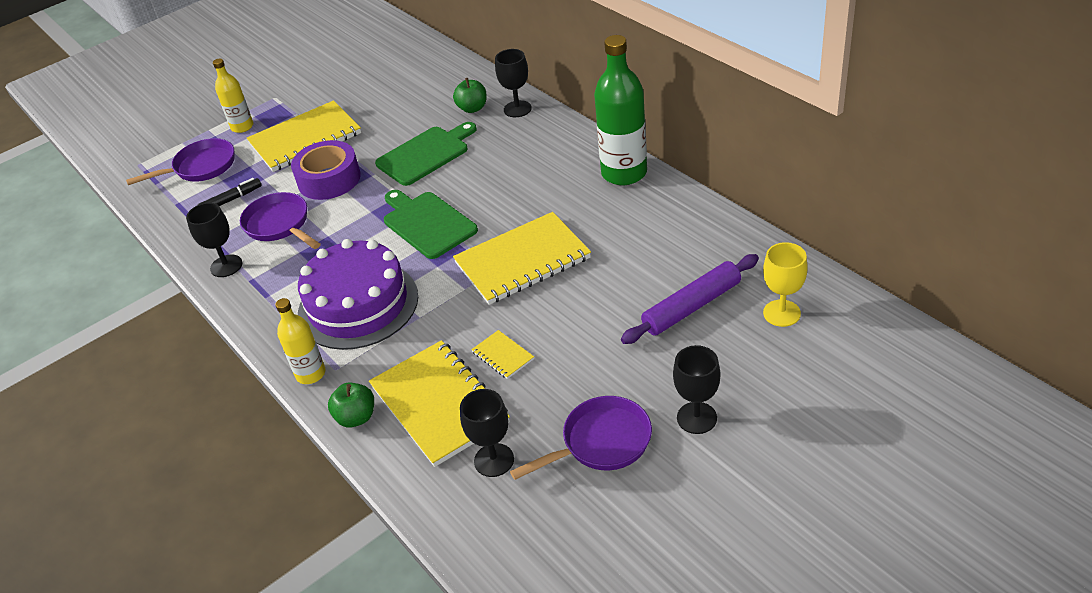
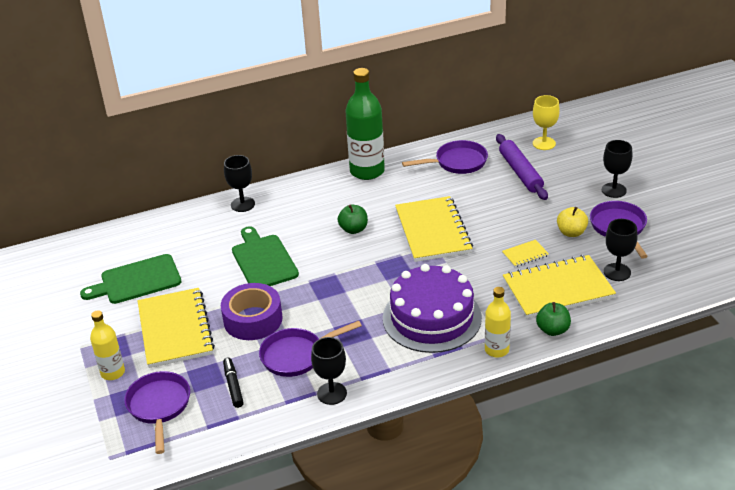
camera: 75 degrees left, 5 degrees down
(427, 223) = (357, 270): green cutting board -> green cutting board (137, 280)
(472, 108) = (219, 227): green apple -> green apple (353, 229)
(569, 391) = (571, 232): none -> yellow apple
(684, 241) = (457, 162): none -> purple pan

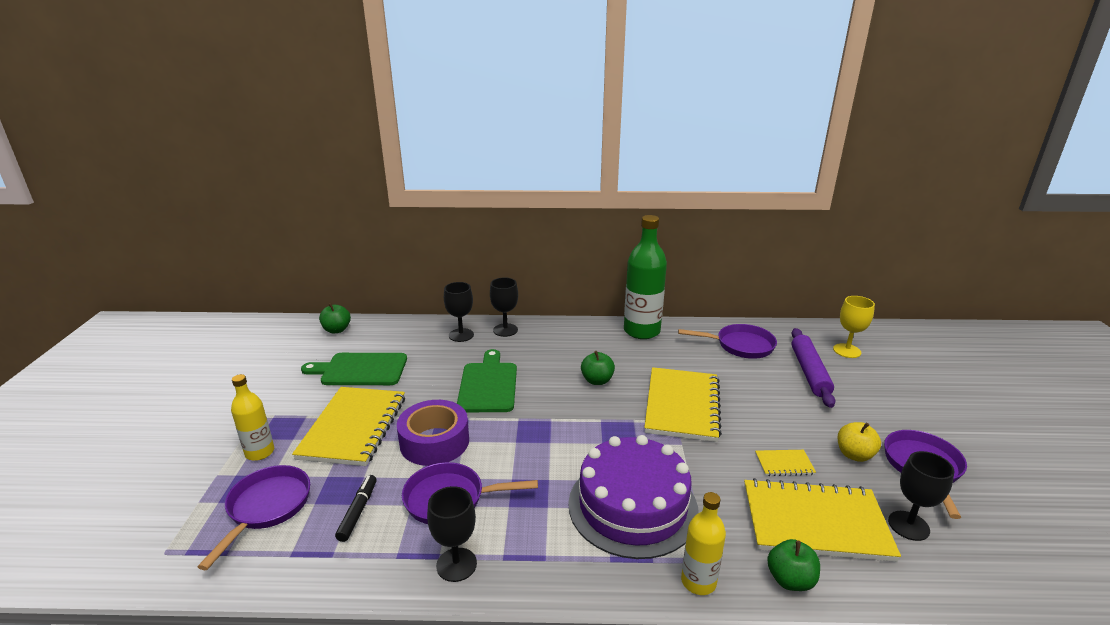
camera: 20 degrees right, 10 degrees down
(78, 250) = (337, 330): none -> green apple
(614, 190) = (924, 420): black goblet -> black goblet (461, 335)

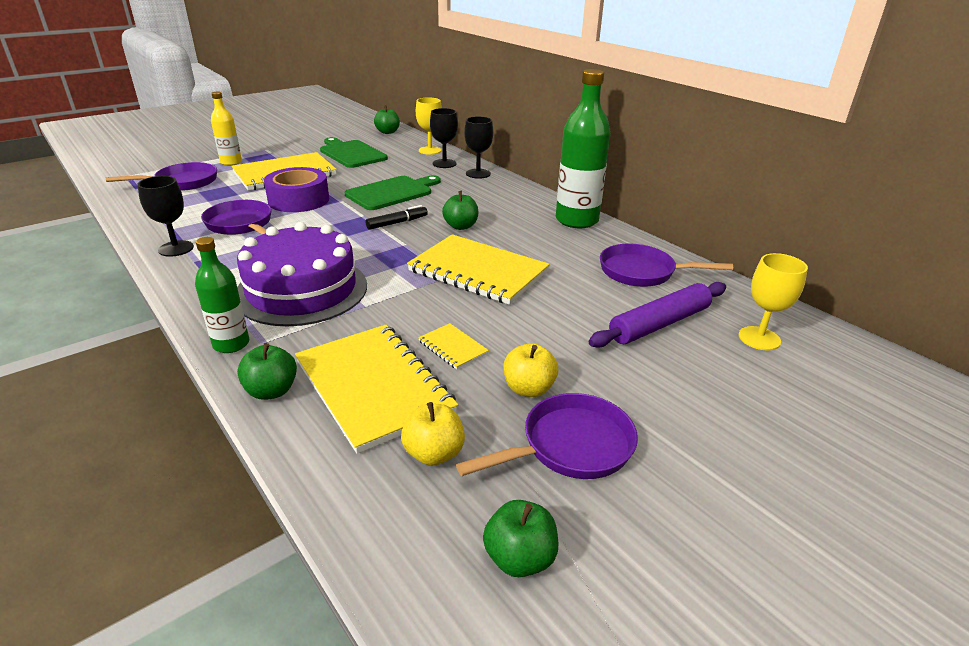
camera: 50 degrees right, 5 degrees up
(358, 512) = (201, 204): black marker -> black marker (397, 223)
(420, 329) = (430, 150): none -> yellow goblet
(682, 406) = (478, 271): yellow notebook -> yellow notebook turned 60 degrees clockwise
(698, 582) = (231, 344): yellow bottle -> green bottle
(740, 346) = (642, 272): purple pan -> purple pan turned 135 degrees clockwise
(908, 525) = (434, 453): black goblet -> yellow apple
(1018, 533) = (519, 558): none -> green apple

